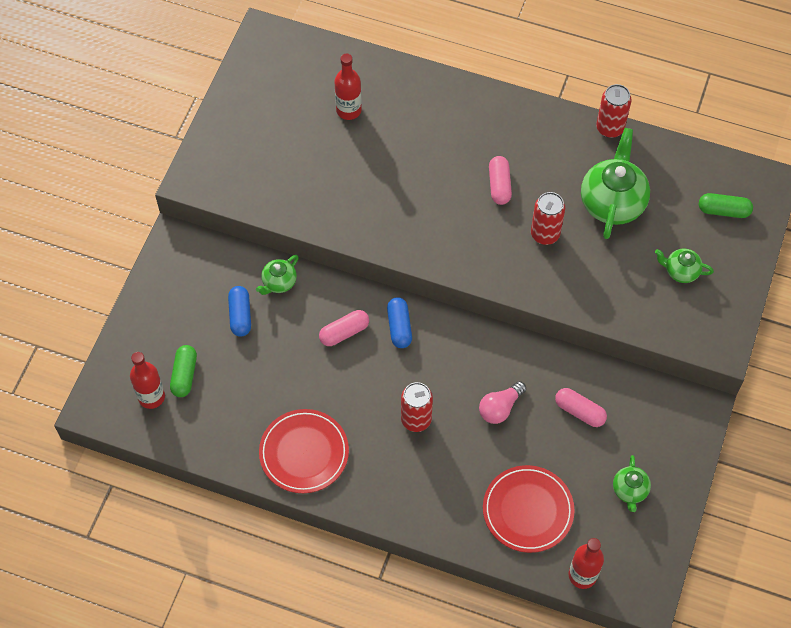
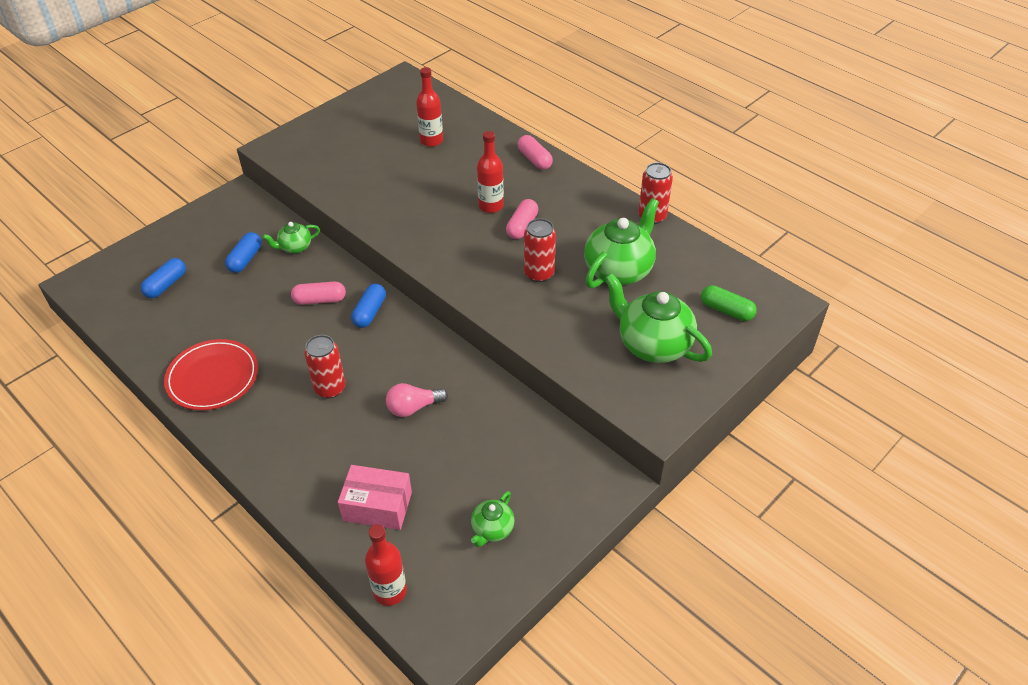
camera: 25 degrees right, 15 degrees down
(151, 397) = (127, 291): red bottle -> red bottle (491, 206)
(184, 375) = (166, 285): green capsule -> blue capsule
(528, 510) = (377, 506): red plate -> pink box
(579, 411) = (487, 439): pink capsule -> pink capsule (534, 159)
(681, 271) = (653, 345): green teapot -> green teapot, size x1.94

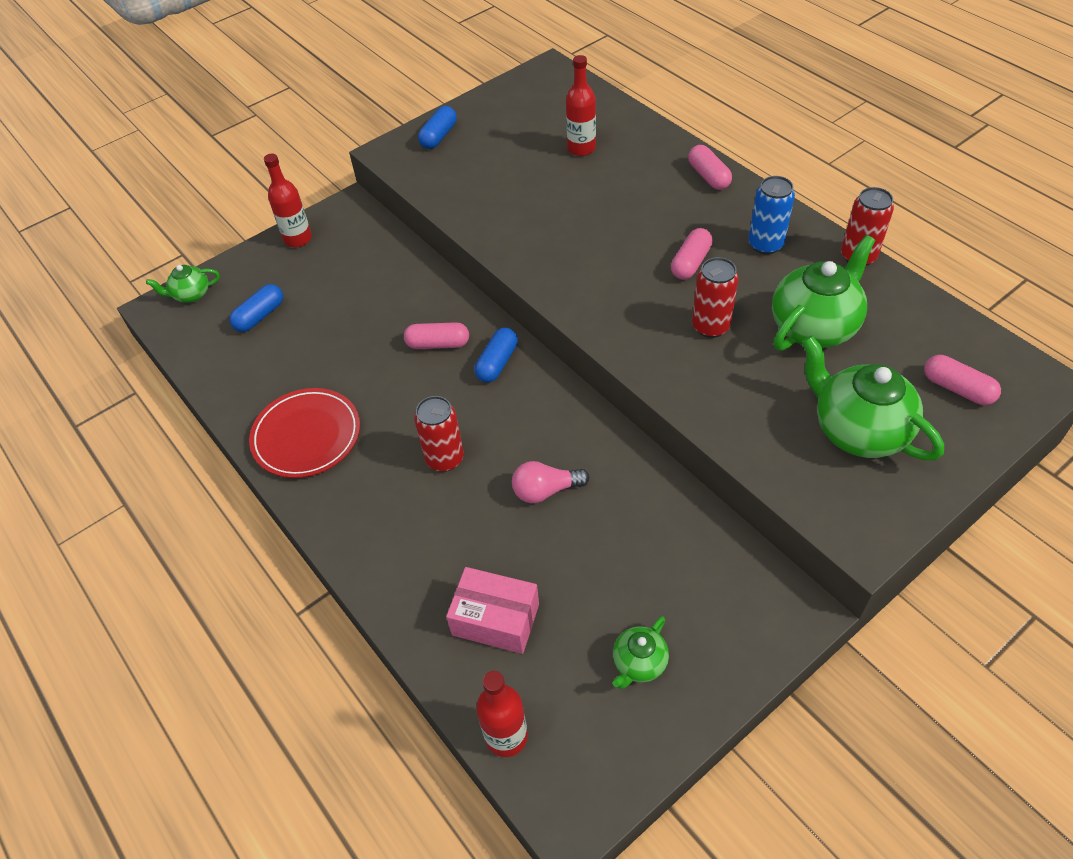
camera: 10 degrees right, 5 degrees up
(245, 259) = (353, 288): blue capsule -> blue capsule (439, 136)
(295, 247) = (412, 276): green teapot -> green teapot (191, 294)
(491, 206) = (652, 234): red bottle -> red bottle (298, 239)
(580, 210) = (765, 244): none -> blue can
(726, 310) = (957, 389): green capsule -> pink capsule

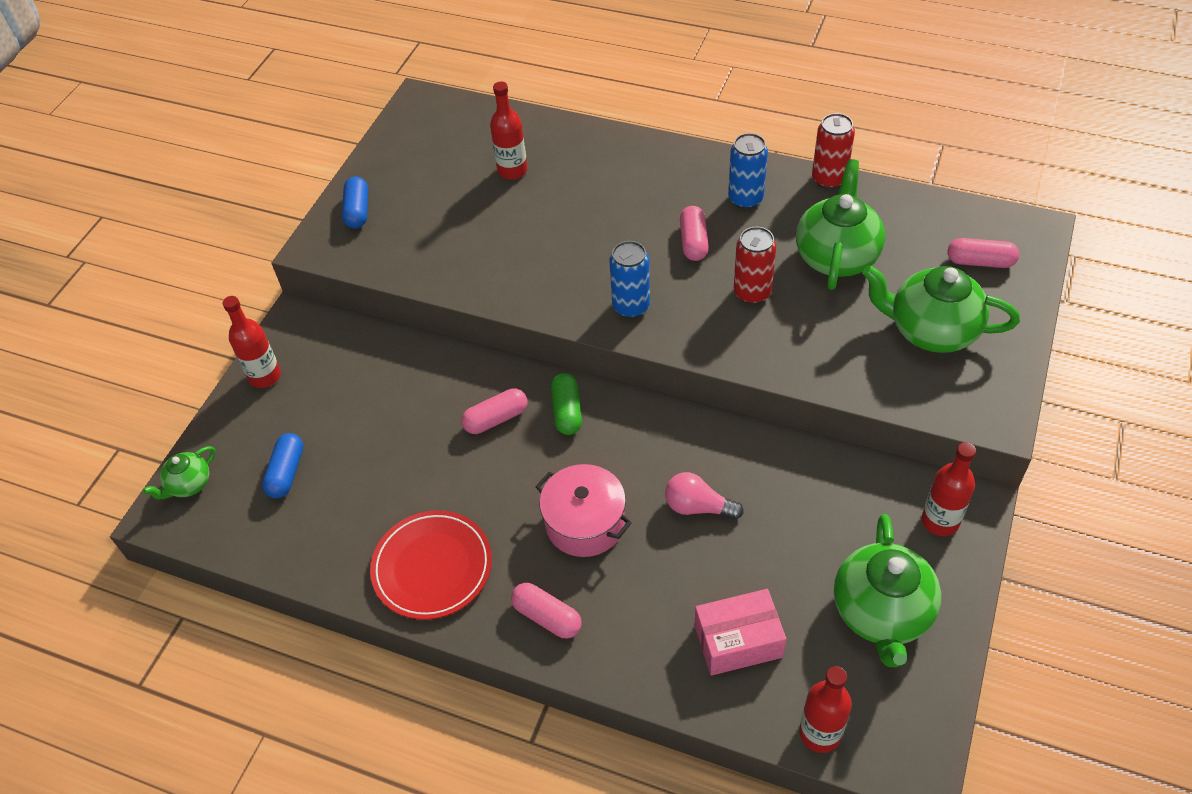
camera: 30 degrees left, 0 degrees up
(444, 458) = (585, 523): red can -> pink pot
(497, 363) = (567, 411): blue capsule -> green capsule
(546, 490) = (698, 507): pink light bulb -> pink light bulb turned 60 degrees clockwise
(596, 295) = (631, 306): none -> blue can
(639, 663) = (881, 613): green teapot -> green teapot, size x1.94
(708, 176) = (651, 154): pink capsule -> pink capsule (547, 617)
(755, 611) = (940, 521): none -> red bottle

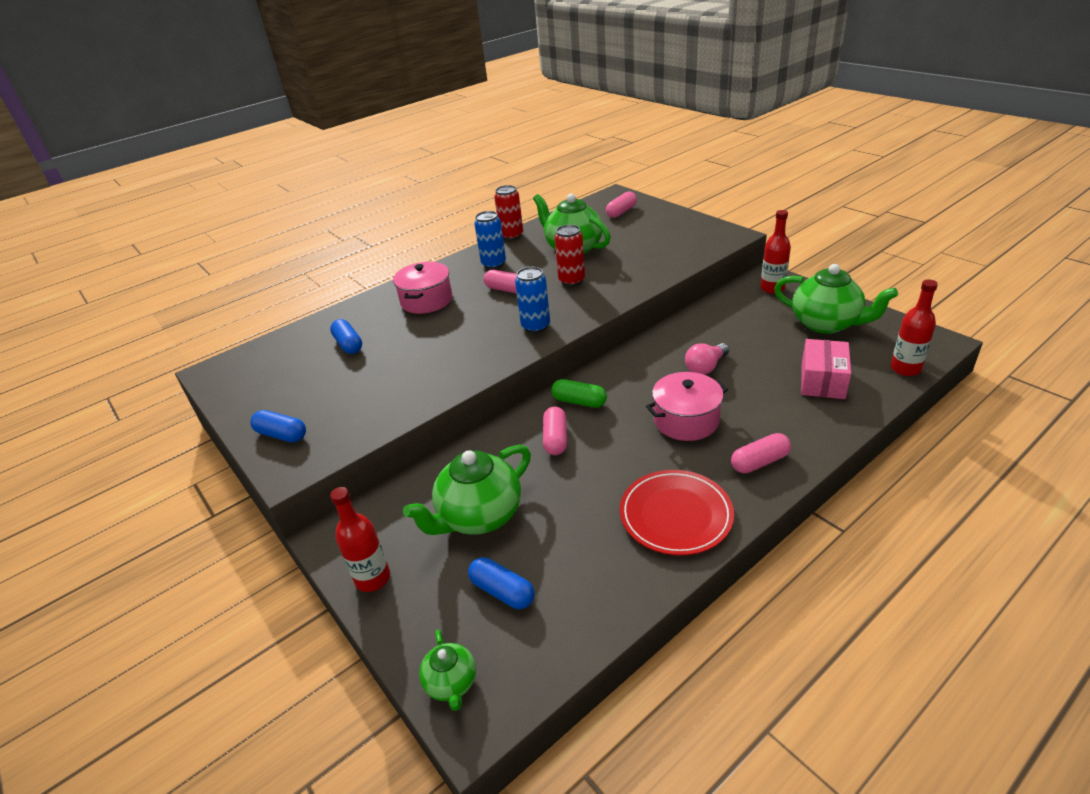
camera: 60 degrees left, 15 degrees down
(512, 170) = (348, 344): red bottle -> blue capsule
(628, 184) = (426, 300): none -> pink pot
(931, 330) = (656, 236): green teapot -> green teapot (479, 516)

